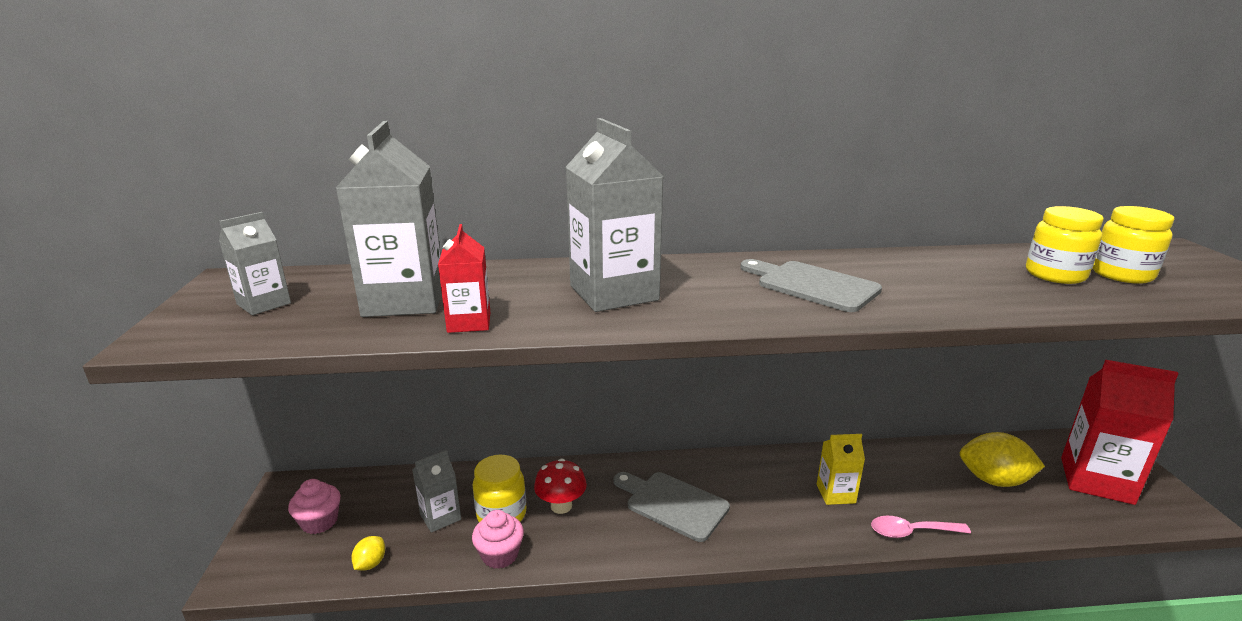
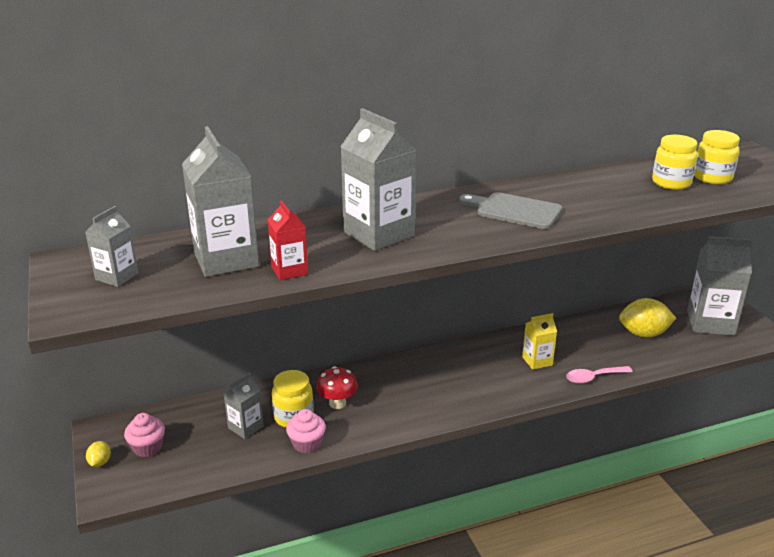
camera: 15 degrees left, 5 degrees up
(370, 564) = (209, 467): yellow lemon -> yellow lemon (100, 462)
(672, 504) = (421, 387): grey cutting board -> none
(1096, 480) = (710, 323): red carton -> grey carton

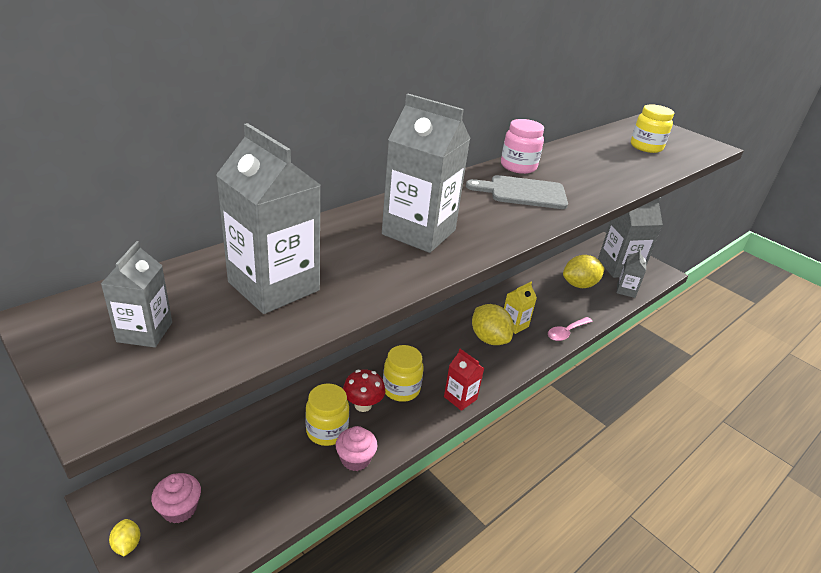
camera: 25 degrees left, 5 degrees up
(245, 427) = (281, 455): grey carton -> grey carton (626, 290)
(289, 270) = (357, 290): red carton -> red carton (460, 398)
(500, 369) = (489, 339): none -> yellow lemon
(533, 187) = (518, 167): none -> pink jar
(671, 183) = (621, 154): yellow jar -> yellow jar (401, 389)

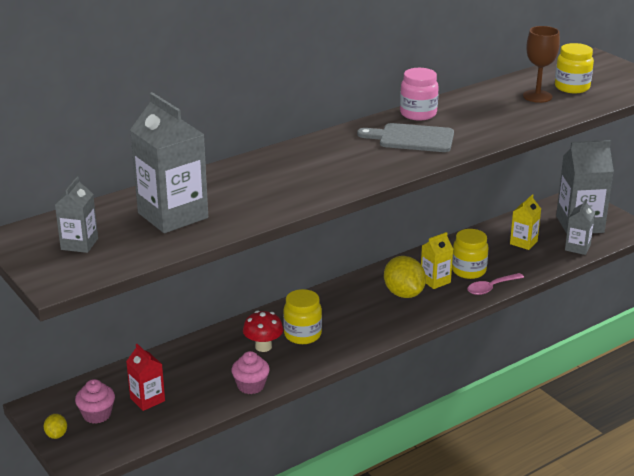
camera: 10 degrees right, 5 degrees down
(327, 431) = (227, 365): yellow jar -> yellow jar (468, 271)
(419, 232) = (300, 175): grey carton -> none
(460, 398) = (360, 342): red carton -> red carton (147, 399)
(579, 285) = (523, 242): yellow lemon -> yellow carton
(620, 154) = (537, 96): none -> brown goblet

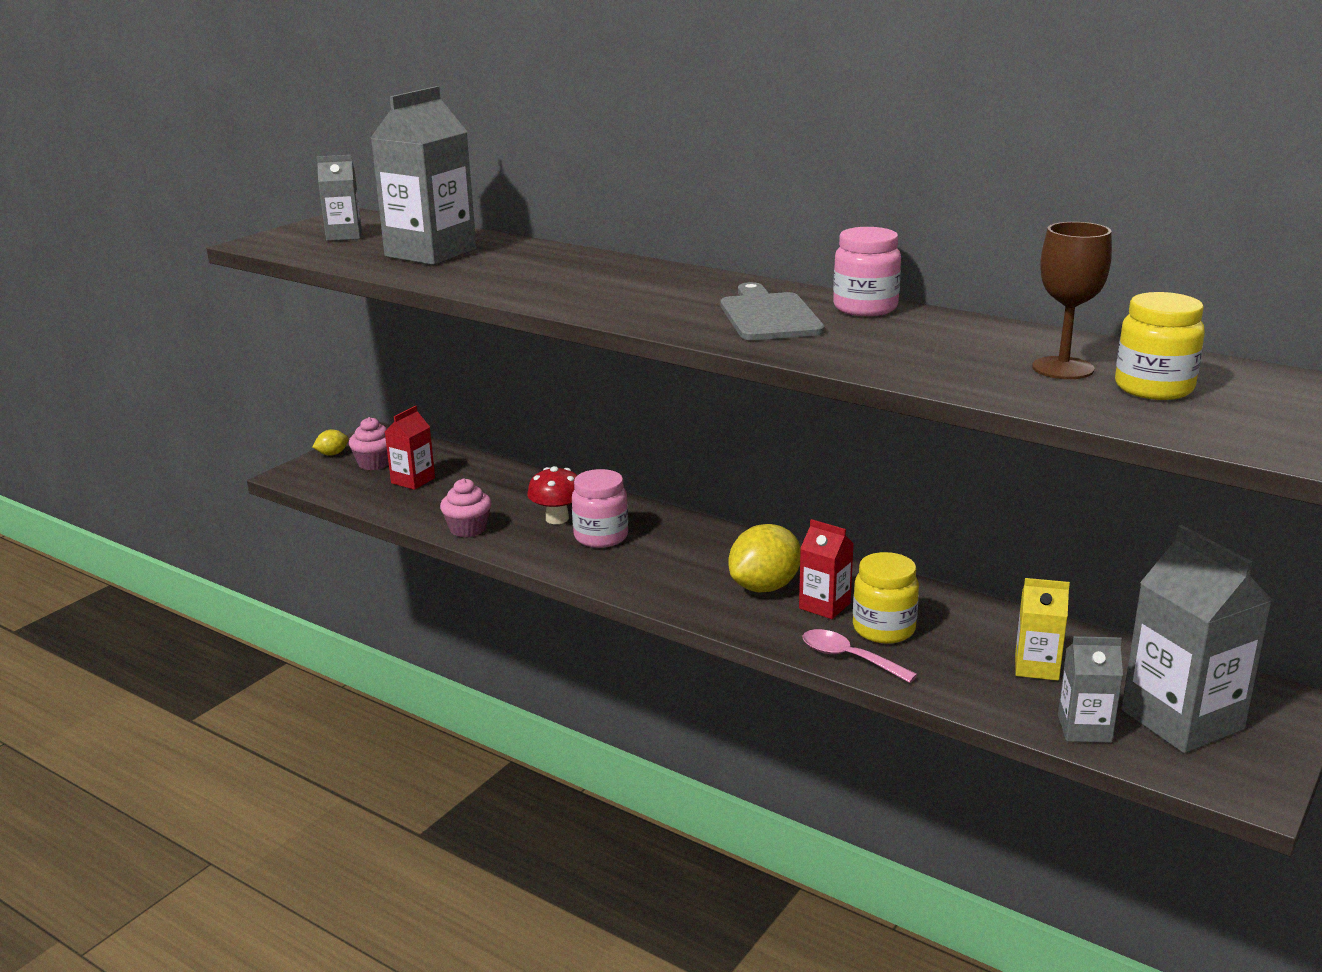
camera: 70 degrees right, 5 degrees down
(302, 335) = (601, 537): yellow jar -> pink jar
(435, 281) = (824, 606): yellow carton -> red carton

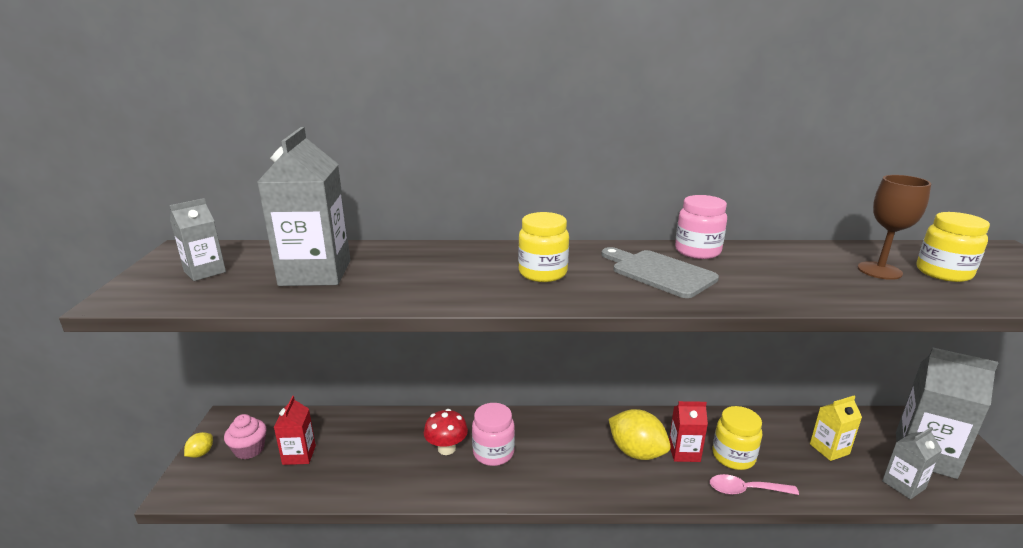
camera: 35 degrees left, 0 degrees up
(468, 529) = (390, 486): pink cupcake -> none
(640, 292) = (542, 273): none -> yellow jar
(764, 587) = (636, 452): yellow lemon -> yellow lemon turned 60 degrees counterclockwise

